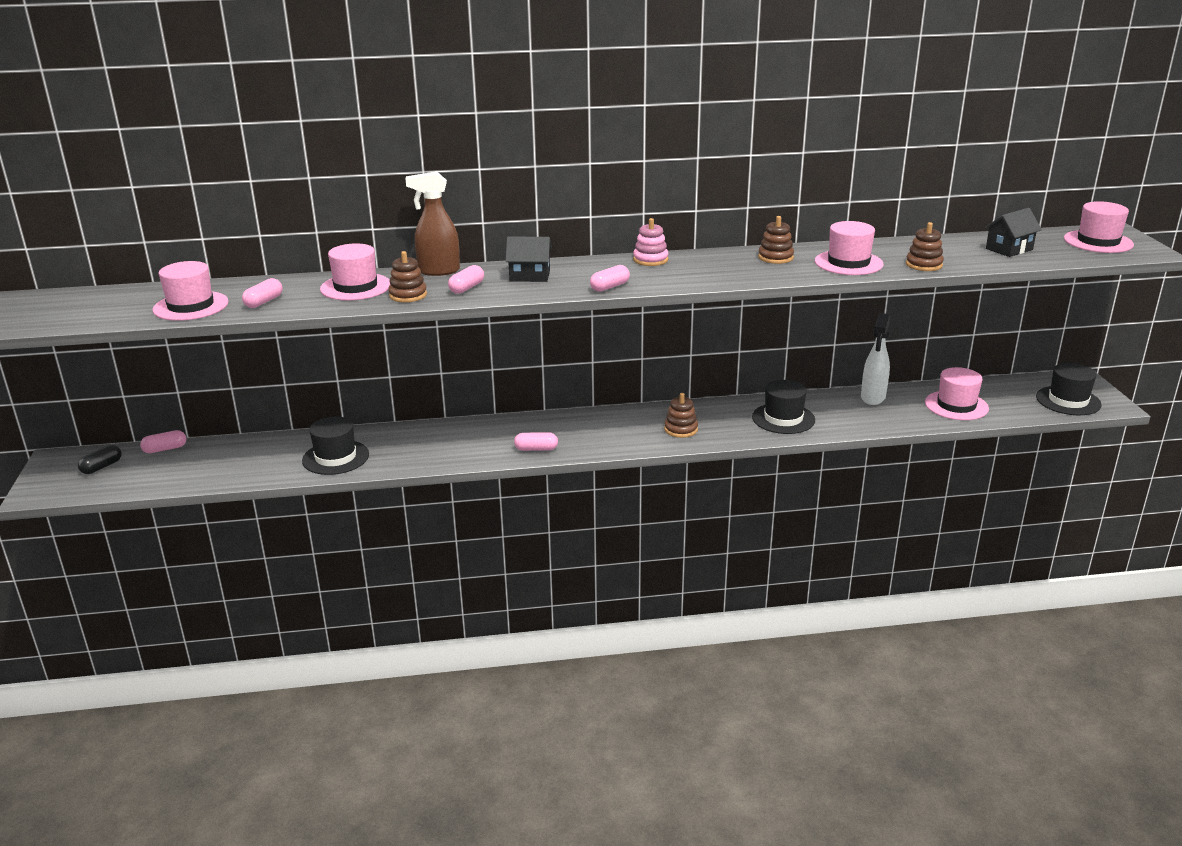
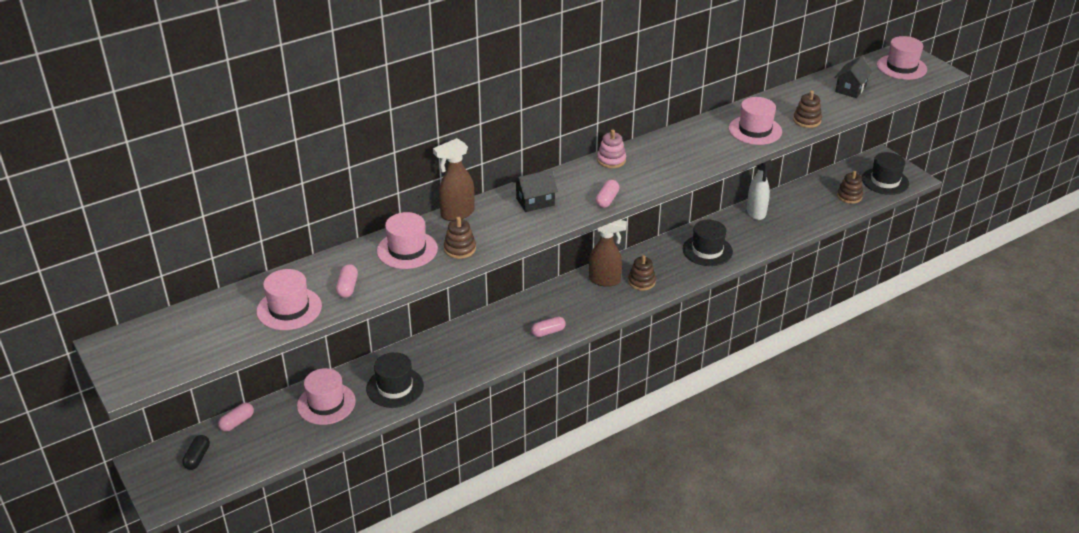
camera: 25 degrees left, 10 degrees up
(466, 288) = (499, 228): pink capsule -> none
(640, 420) = (605, 280): none -> brown spray bottle
(775, 257) = (700, 136): brown stacking toy -> brown stacking toy (849, 196)
(956, 405) = (816, 205): pink hat -> pink hat (326, 403)

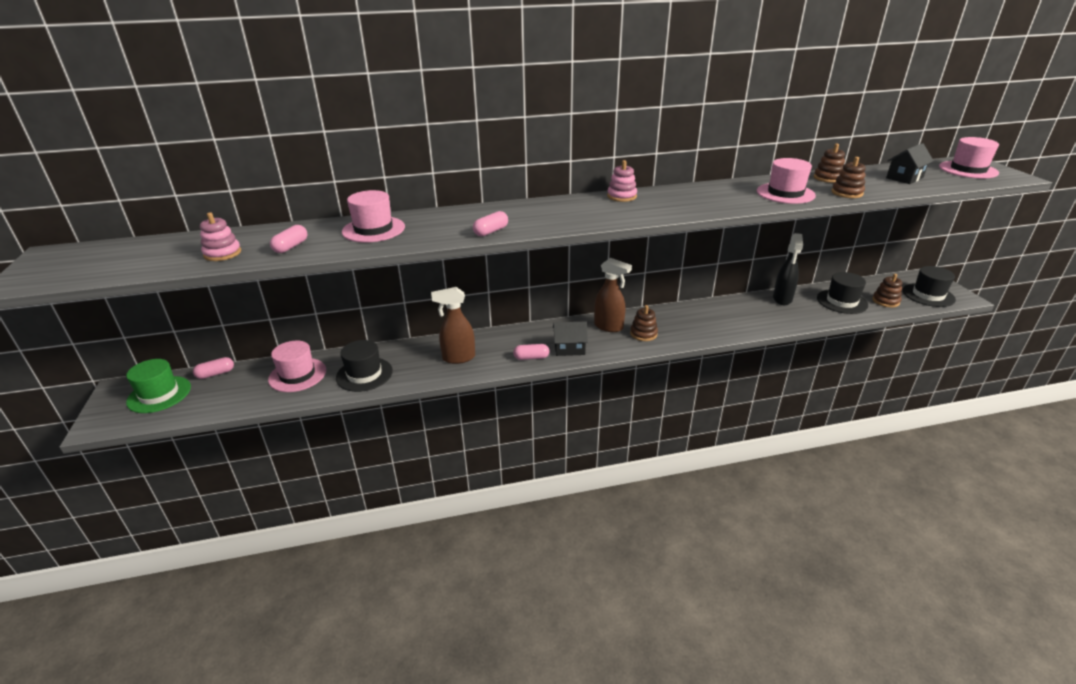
camera: 20 degrees right, 5 degrees down
(197, 457) = (159, 394): black capsule -> green hat
(289, 309) = (222, 253): pink hat -> pink stacking toy
(457, 214) = (444, 212): brown spray bottle -> brown spray bottle (458, 358)
(460, 249) = (422, 235): brown stacking toy -> brown stacking toy (828, 178)
(535, 202) = (524, 214): black house -> black house (569, 348)
(607, 200) = (597, 221): pink capsule -> pink capsule (491, 231)
(707, 250) = (720, 320): black hat -> black hat (842, 301)
(756, 212) = (782, 299): white spray bottle -> black spray bottle

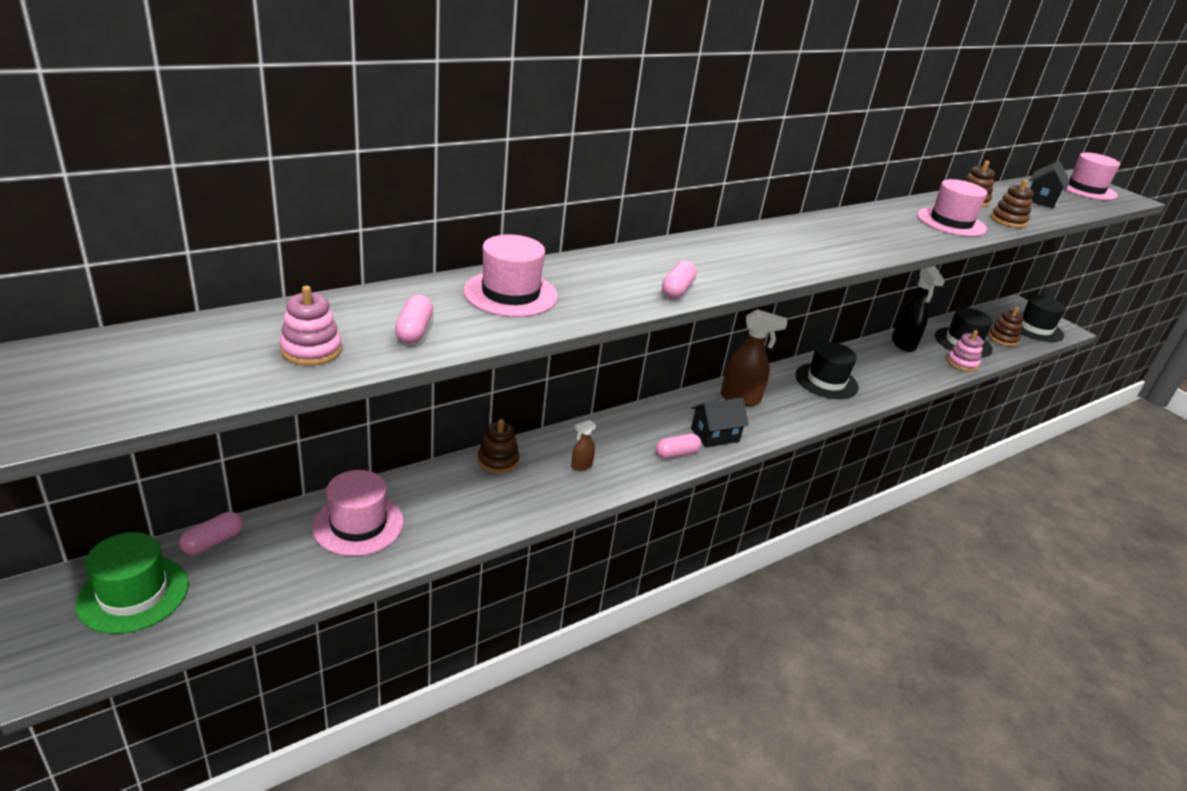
camera: 25 degrees left, 0 degrees up
(364, 374) = (464, 509): black hat -> black hat (826, 381)
(458, 358) = (581, 466): brown spray bottle -> brown spray bottle, size x0.49
(622, 196) = (782, 230): pink stacking toy -> pink stacking toy (962, 363)
(643, 334) = (787, 405): brown stacking toy -> brown stacking toy (498, 460)

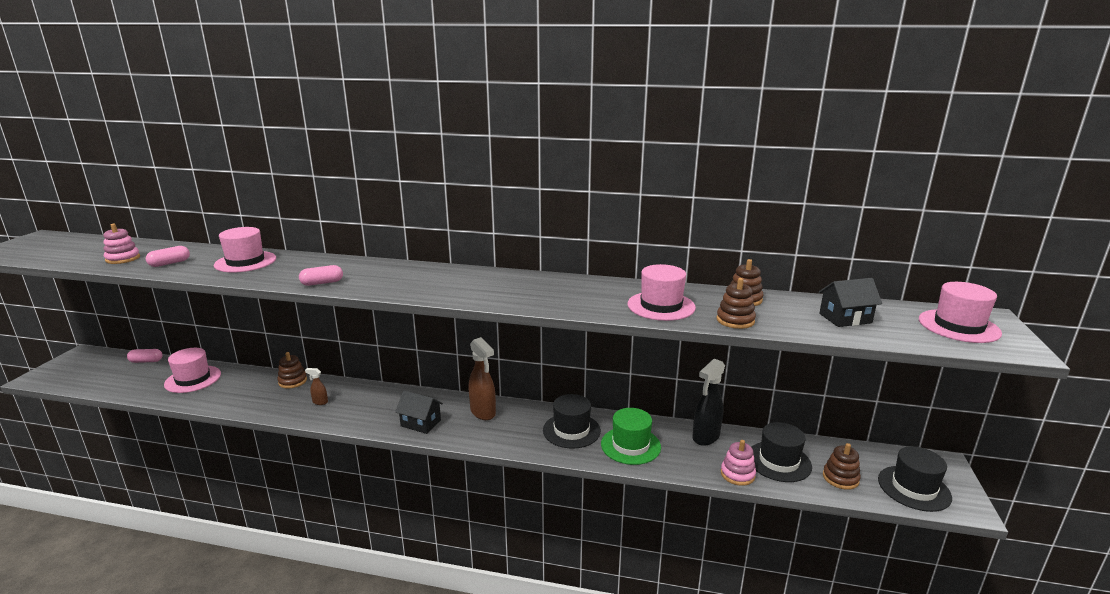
camera: 50 degrees right, 10 degrees down
(133, 594) = (96, 366): green hat -> green hat (630, 445)
(676, 454) = (377, 421): pink capsule -> none

